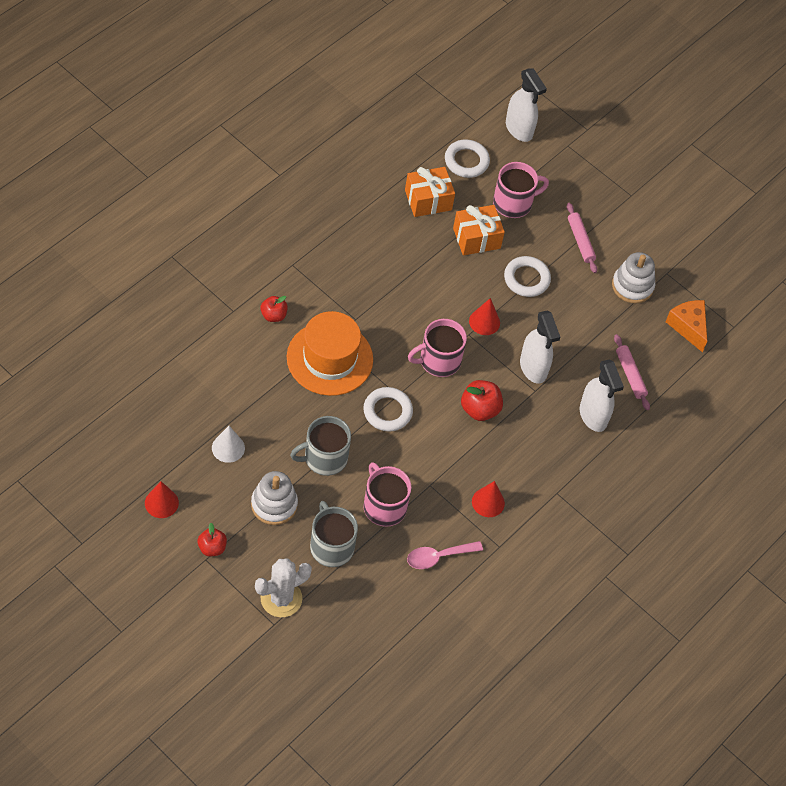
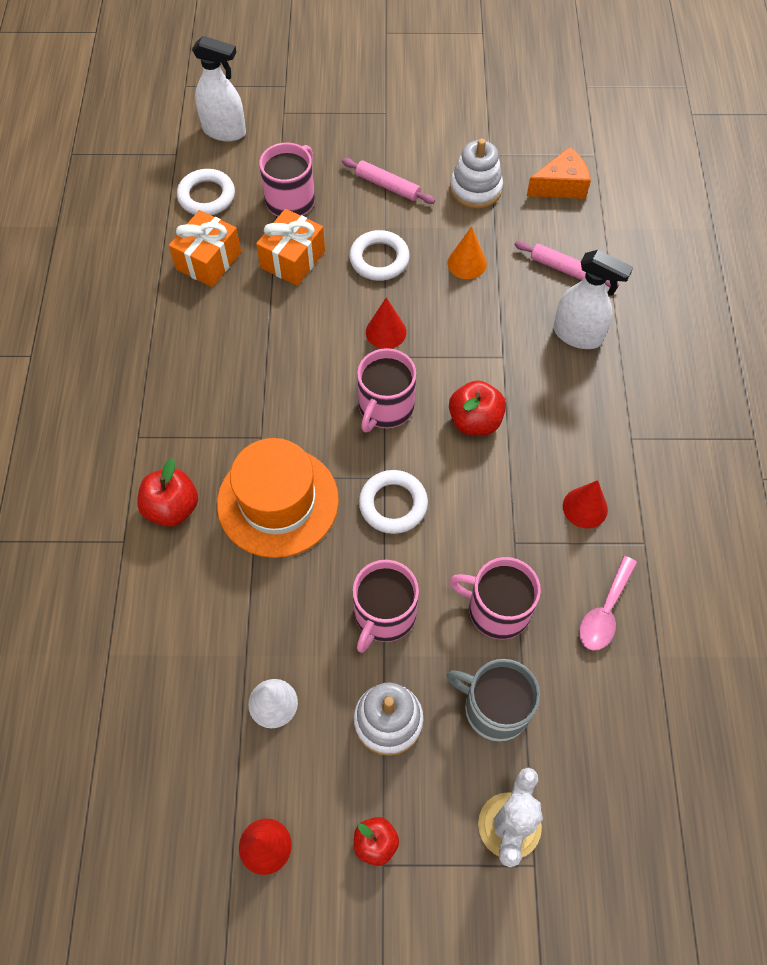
camera: 35 degrees left, 5 degrees up
(273, 315) = (172, 508): red apple -> red apple, size x1.52
(324, 458) = (384, 615): grey mug -> pink mug
(533, 368) = (477, 337): white spray bottle -> none
(575, 323) = (467, 263): none -> orange cone
(688, 327) = (561, 186): orange cheese -> orange cheese turned 135 degrees clockwise

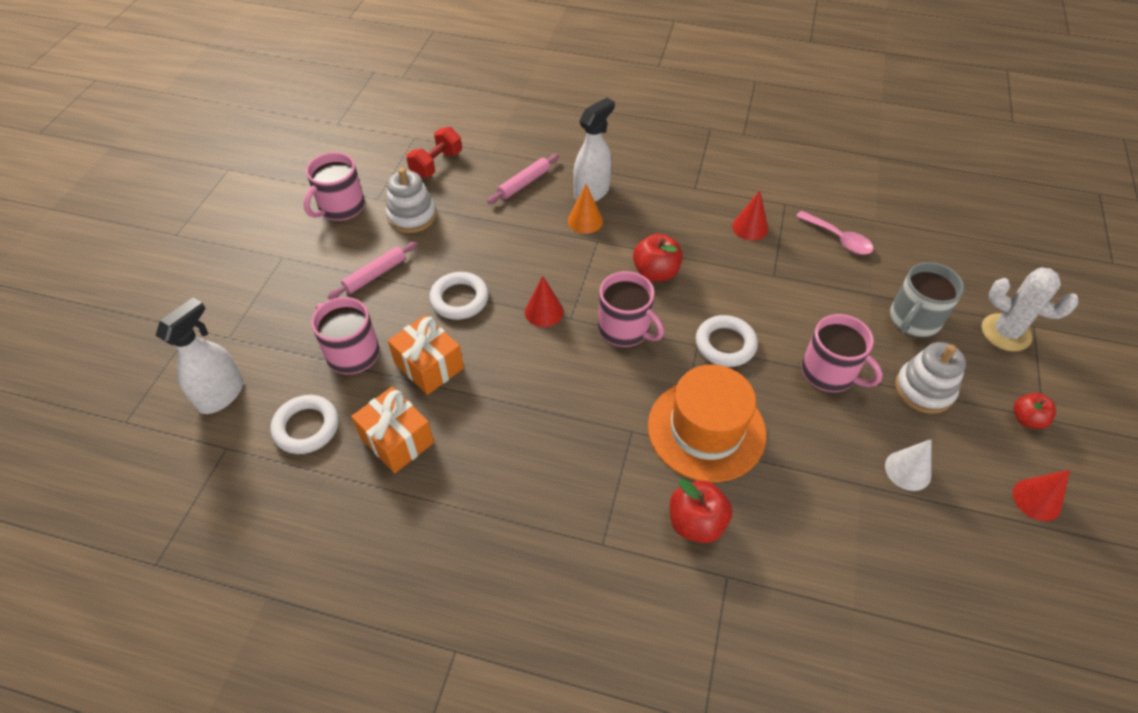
camera: 75 degrees left, 10 degrees down
(467, 263) = (491, 240): orange cone -> orange cone (585, 221)
(497, 609) = (831, 299): pink mug -> pink mug (341, 207)
(561, 186) = (436, 164): orange cheese -> red dumbbell

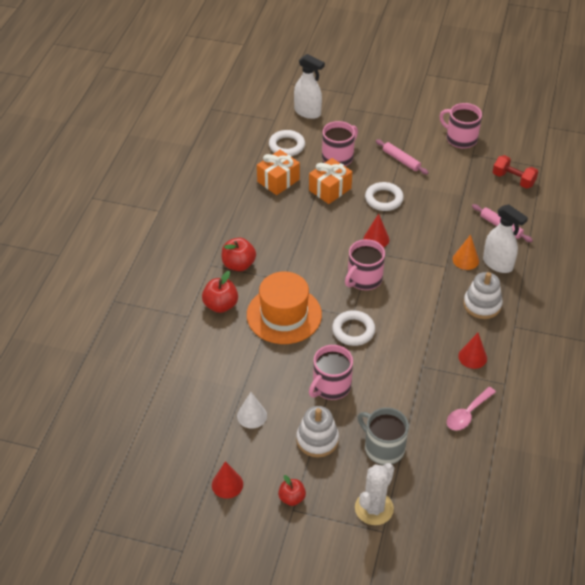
camera: 90 degrees right, 5 degrees down
(412, 216) = (457, 172): white stacking toy -> white stacking toy (482, 305)
(656, 272) = (417, 297): red apple -> red apple (238, 265)

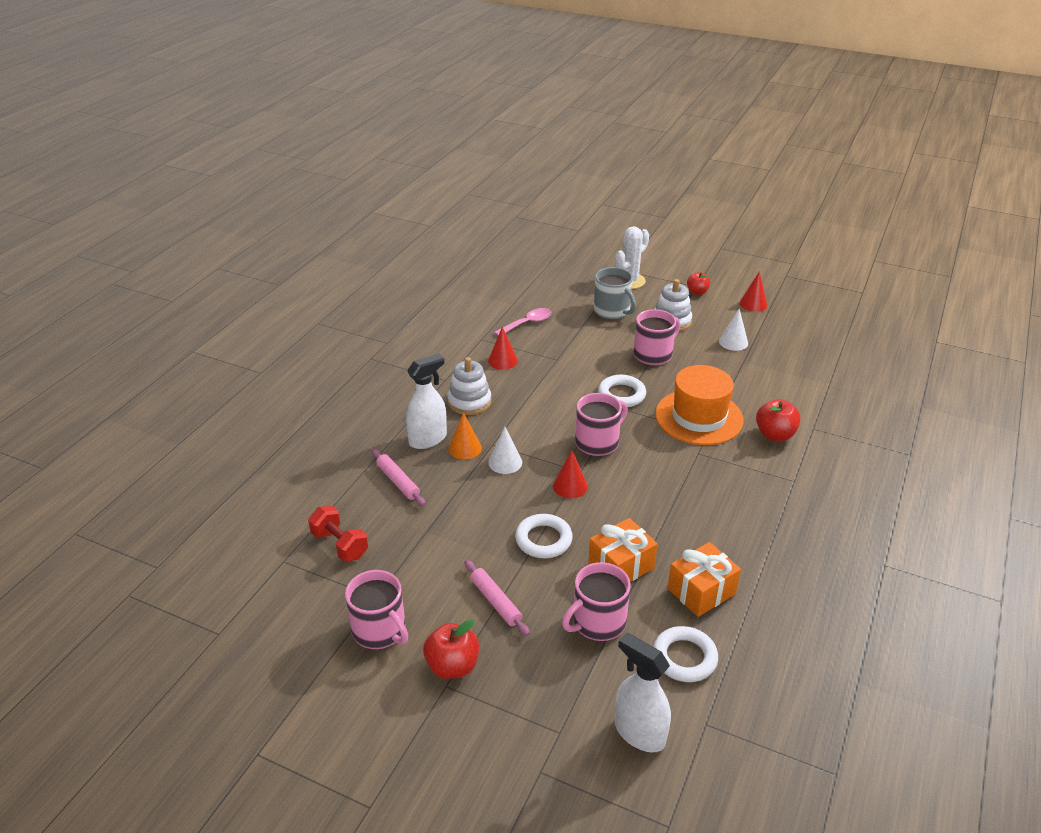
camera: 170 degrees left, 10 degrees down
(238, 265) = (756, 476): red apple -> red apple (452, 666)
(430, 252) = (505, 462): none -> white cone
(498, 264) = (428, 439): white spray bottle -> white spray bottle turned 90 degrees clockwise

